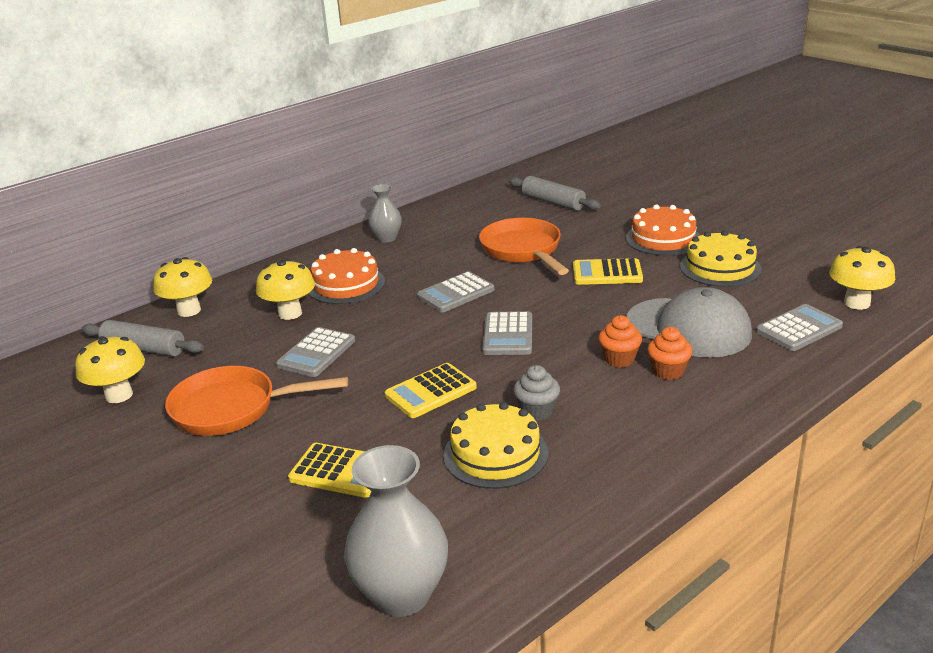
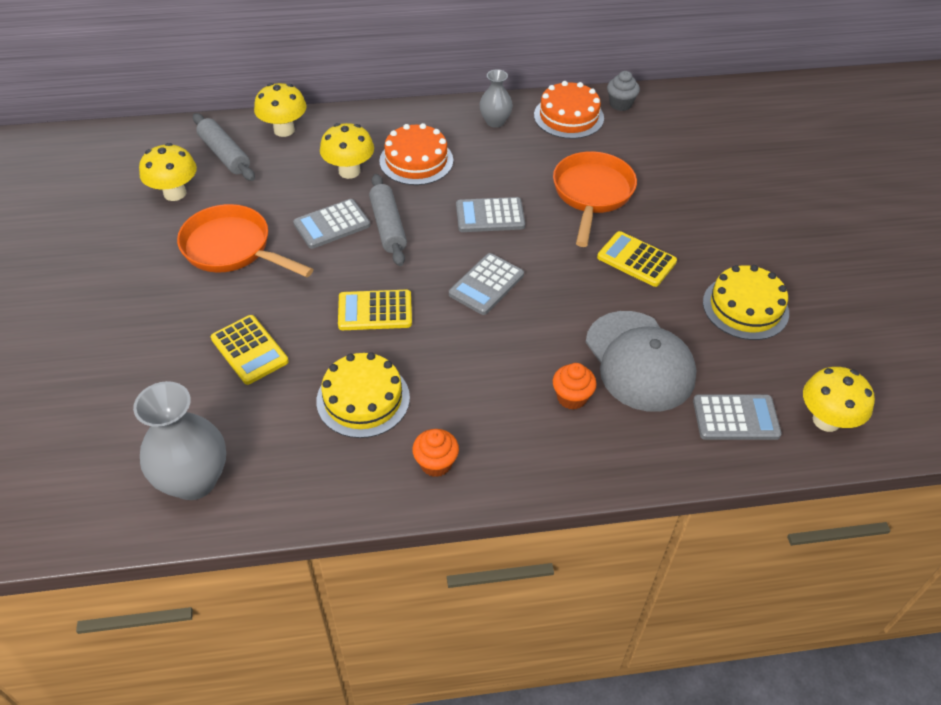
camera: 30 degrees right, 20 degrees up
(537, 411) = (431, 377): grey cupcake -> grey cupcake (620, 104)
(553, 202) = (678, 146): grey rolling pin -> grey rolling pin (388, 226)
(619, 359) = (546, 361): orange cupcake -> orange cupcake (436, 463)
(663, 238) = (731, 244): orange cake -> orange cake (568, 116)

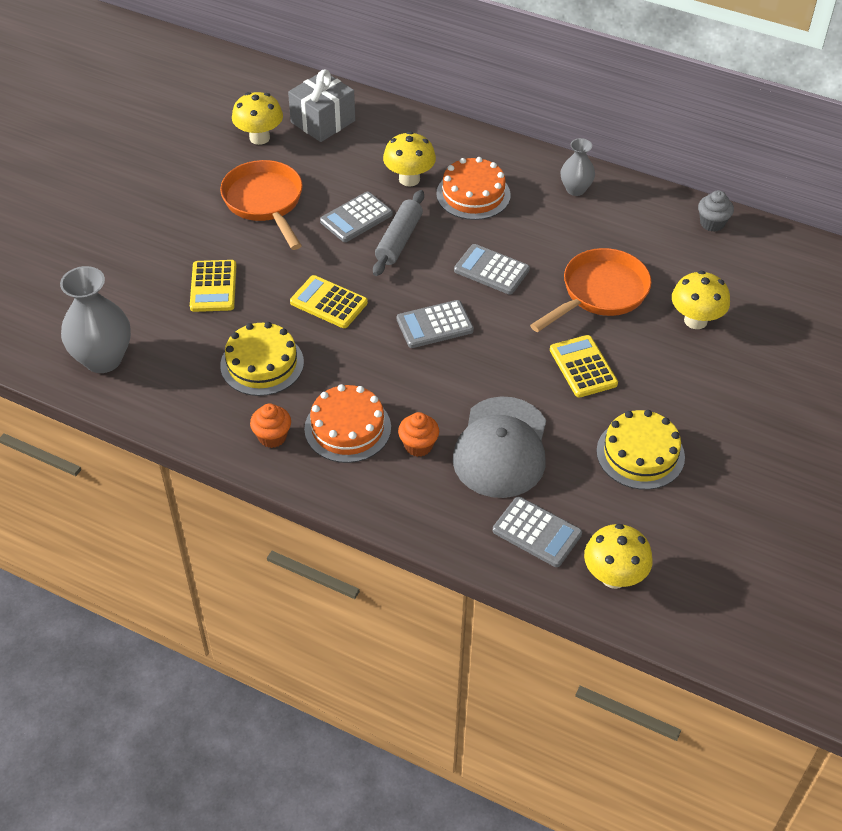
camera: 35 degrees right, 0 degrees up
(224, 155) = (323, 121): grey rolling pin -> grey gift
(284, 130) = (387, 120): yellow mushroom -> yellow mushroom (695, 320)
(332, 224) = (356, 218): grey calculator -> grey calculator turned 45 degrees counterclockwise
(568, 116) = (649, 213): orange cake -> orange cake (347, 428)

